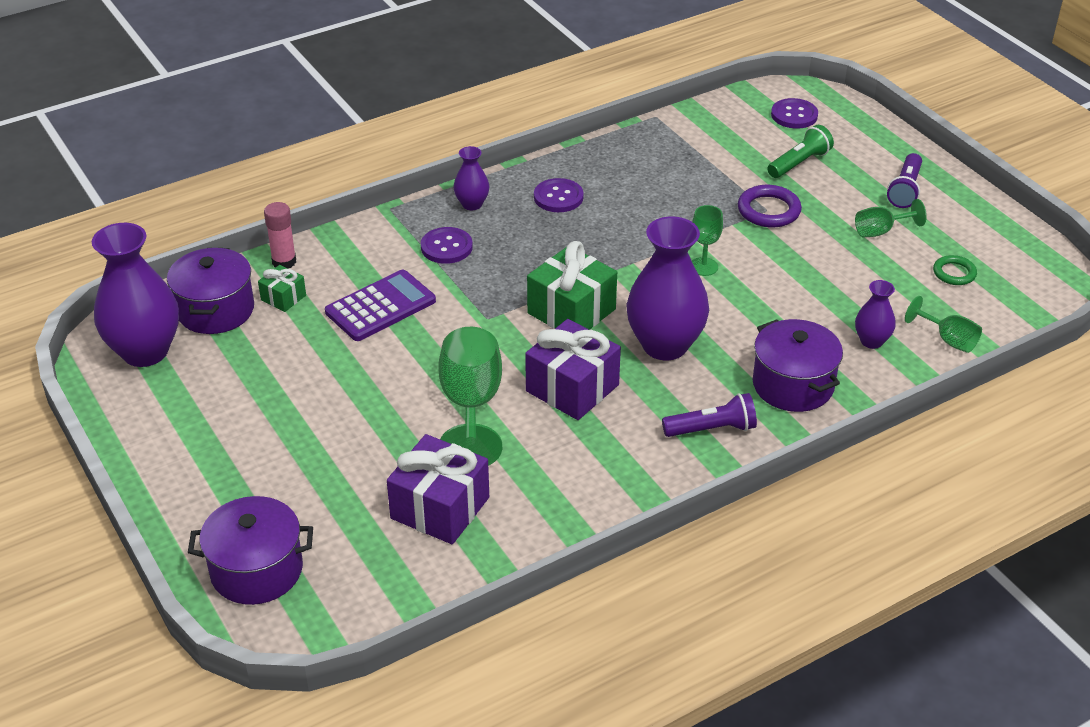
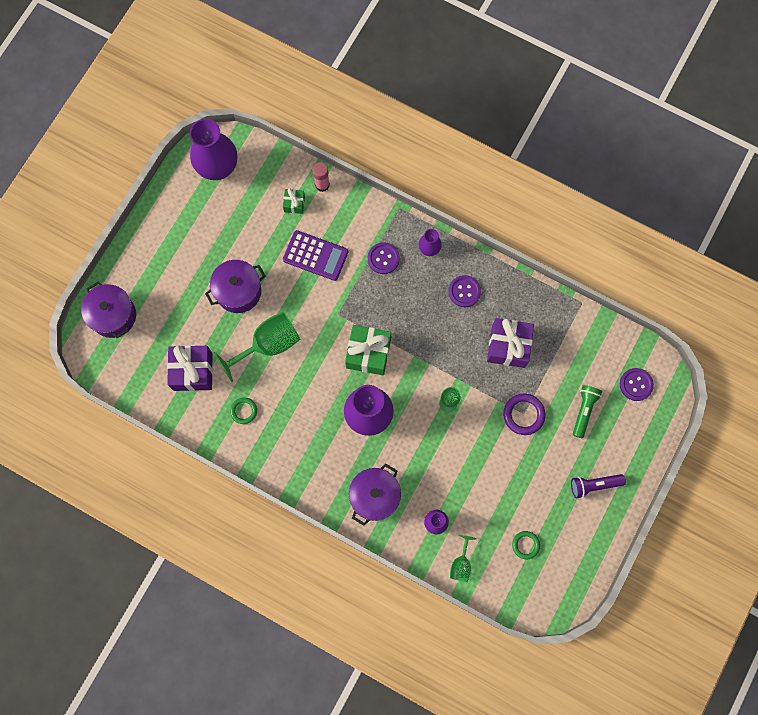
camera: 60 degrees right, 35 degrees up
(215, 310) = (266, 178): purple pot -> purple pot (238, 291)
(554, 474) = (243, 411): none -> green ring
(572, 388) = (308, 386): purple gift -> purple gift (508, 346)
(712, 429) = (317, 471): purple flashlight -> none
(799, 163) = (584, 411): green flashlight -> green flashlight turned 90 degrees counterclockwise
(880, 231) = (542, 487): green goblet -> none

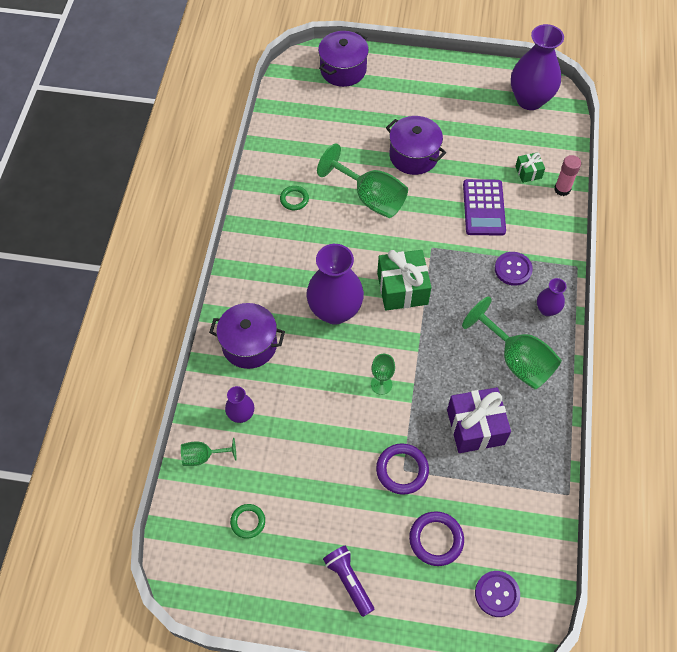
camera: 70 degrees right, 15 degrees down
(193, 371) = (316, 146): purple gift -> none
(464, 291) = (517, 360): purple button -> green goblet
(584, 411) = (436, 539): green flashlight -> purple ring

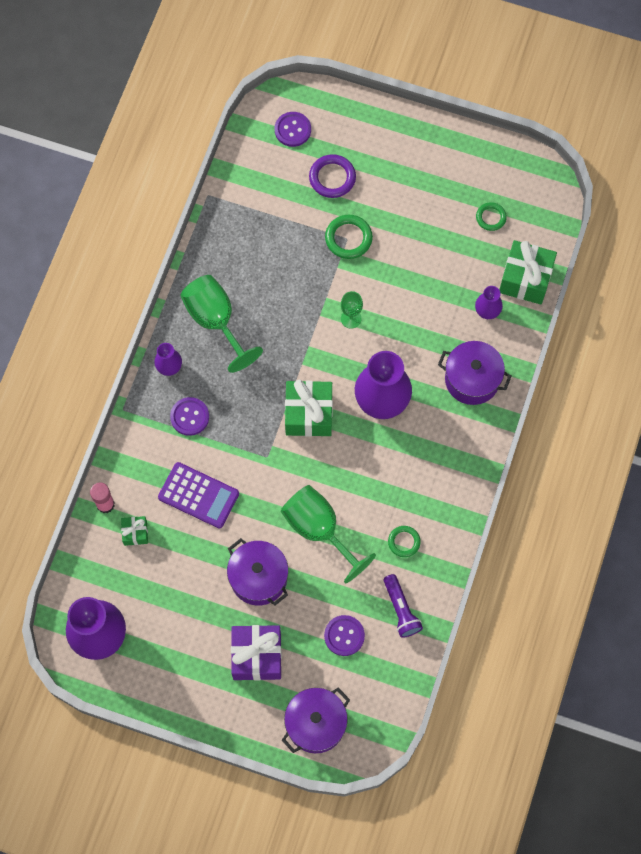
camera: 170 degrees left, 10 degrees up
(203, 456) = (525, 279): green goblet -> green gift
(332, 127) = (344, 636): none -> purple button
(349, 581) = (412, 158): purple flashlight -> purple flashlight (401, 610)
(402, 470) = (348, 238): purple ring -> green ring
(475, 427) = (273, 265): purple gift -> purple gift (257, 656)
(483, 208) = (198, 495): purple calculator -> purple calculator turned 105 degrees clockwise

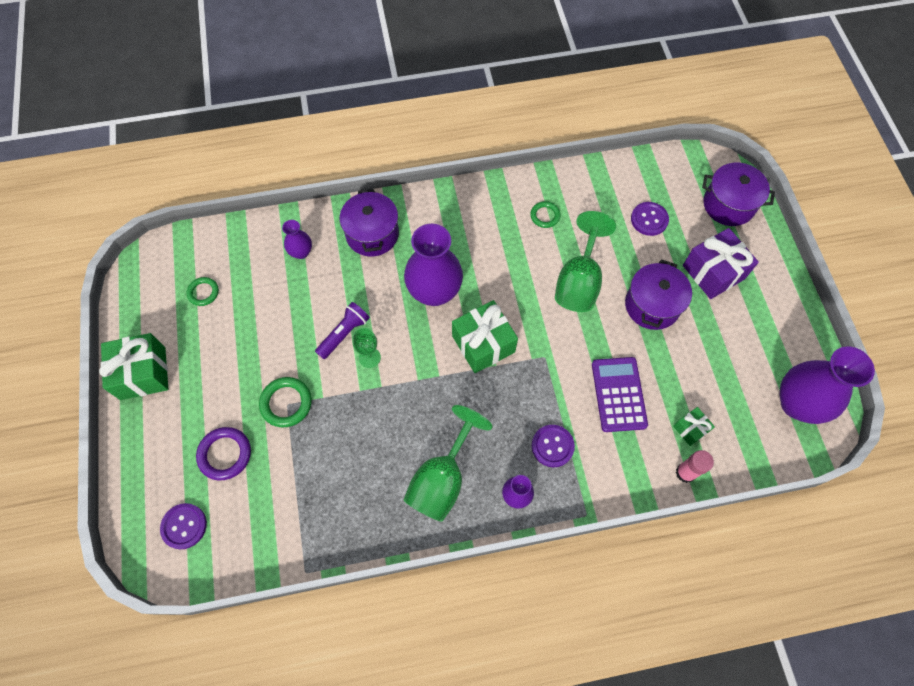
camera: 120 degrees left, 5 degrees down
(401, 610) = (599, 192): purple flashlight -> purple flashlight (344, 334)
(525, 279) = (253, 238): green gift -> green gift (143, 373)

